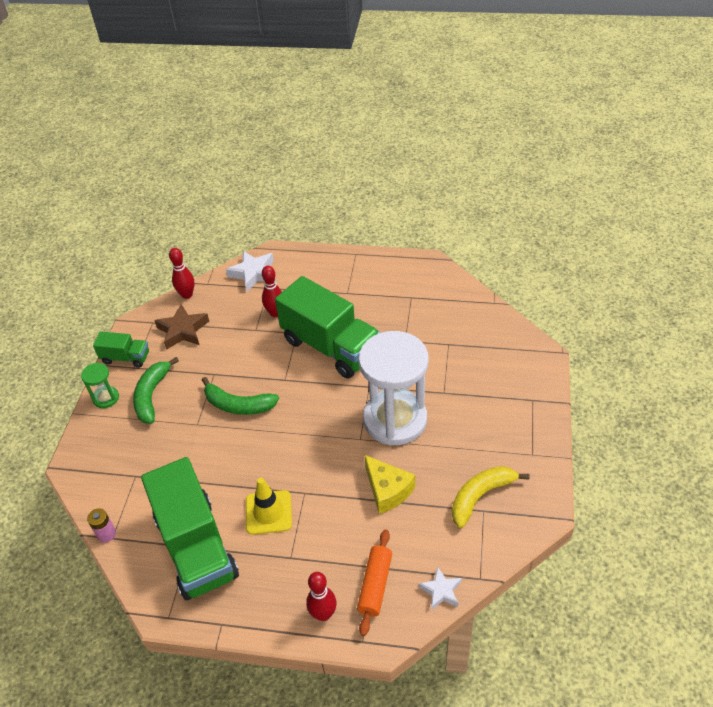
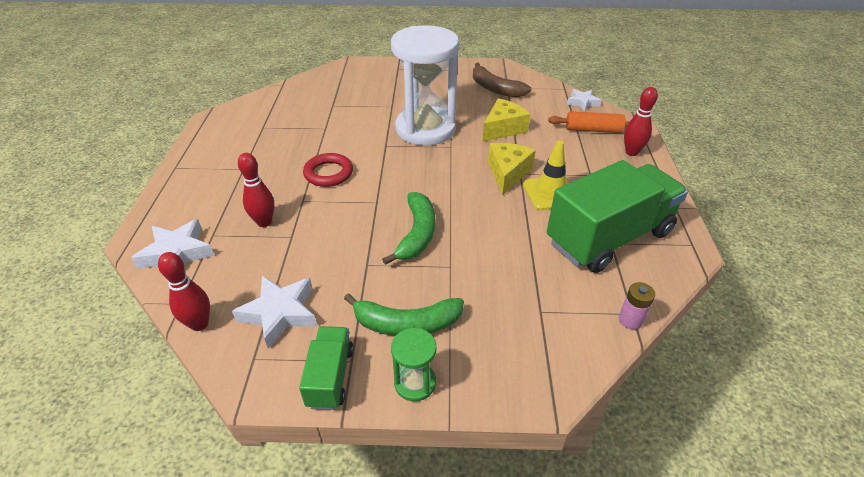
camera: 100 degrees left, 5 degrees down
(183, 330) = (280, 313): brown star -> white star
(306, 482) = (508, 173): none -> yellow cheese
(330, 347) = (328, 173): green truck -> red ring
(480, 496) = (495, 89): yellow banana -> brown banana

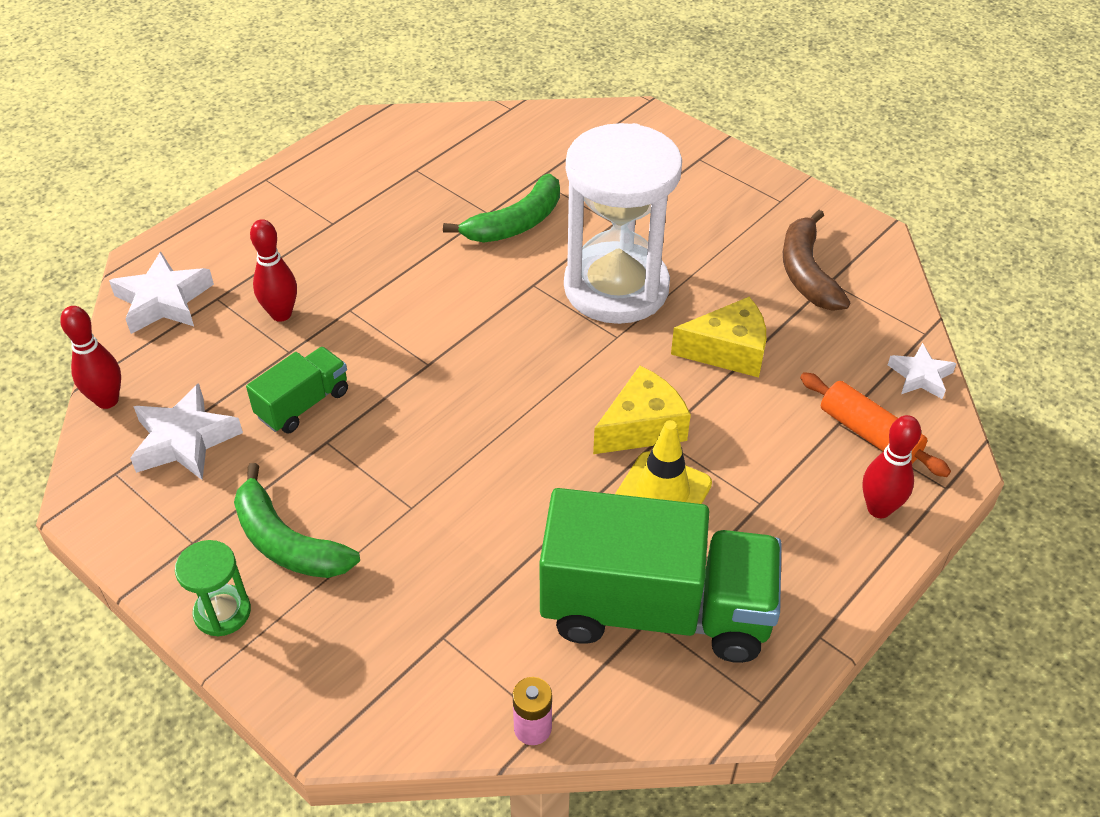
camera: 40 degrees right, 5 degrees up
(328, 173) = (418, 287): red ring -> none
(330, 377) = (157, 545): green truck -> green truck (303, 404)
(417, 234) = (424, 439): green banana -> green banana (516, 223)

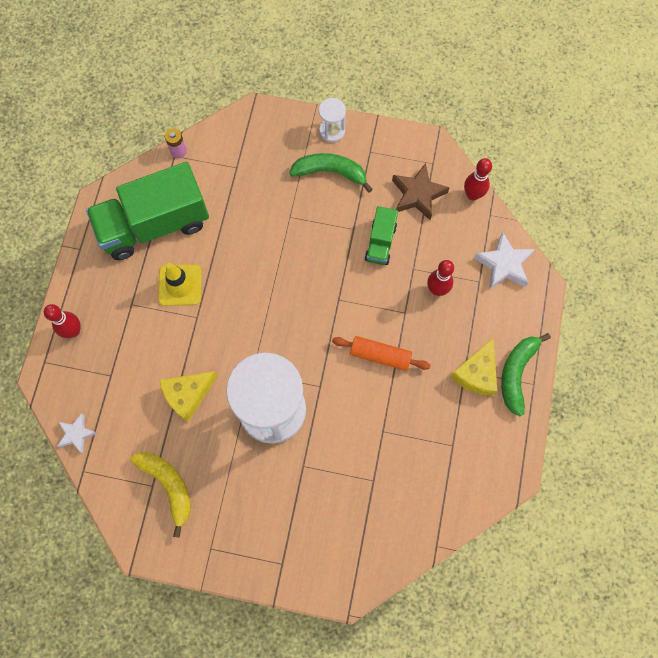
camera: 150 degrees right, 25 degrees up
(185, 440) = (417, 194): white star -> brown star
(222, 612) = (332, 131): green hourglass -> white hourglass
(516, 223) = (360, 431): green banana -> green banana (516, 373)
(642, 427) = (208, 319): yellow cheese -> yellow cheese (476, 373)
(807, 273) = (168, 485): brown banana -> yellow banana
(869, 434) = (92, 376): orange rolling pin -> orange rolling pin (380, 355)

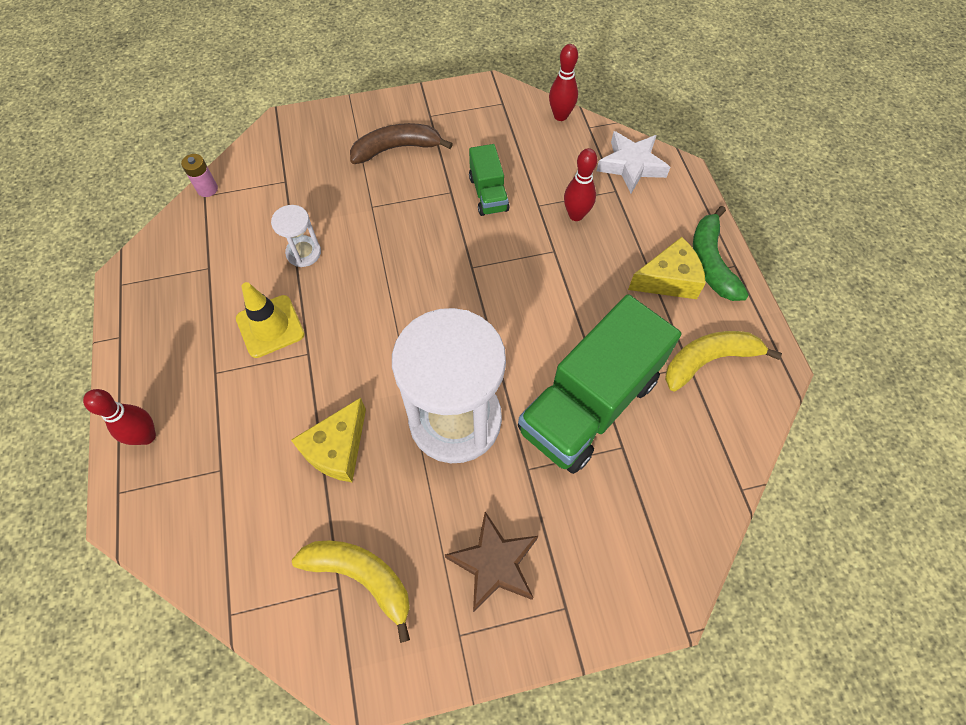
camera: 25 degrees left, 10 degrees down
(77, 434) = (201, 567): white star -> none
(154, 225) = (209, 274): green truck -> green truck (588, 404)
(330, 172) = (396, 148): green banana -> brown banana
(332, 131) = (378, 111): white hourglass -> white hourglass (303, 253)
(380, 355) = (551, 305): orange rolling pin -> none
(417, 194) = (503, 136): brown star -> brown star (494, 564)
(468, 448) = (709, 360): none -> yellow banana
(476, 373) = (668, 280): yellow cheese -> yellow cheese turned 105 degrees counterclockwise

